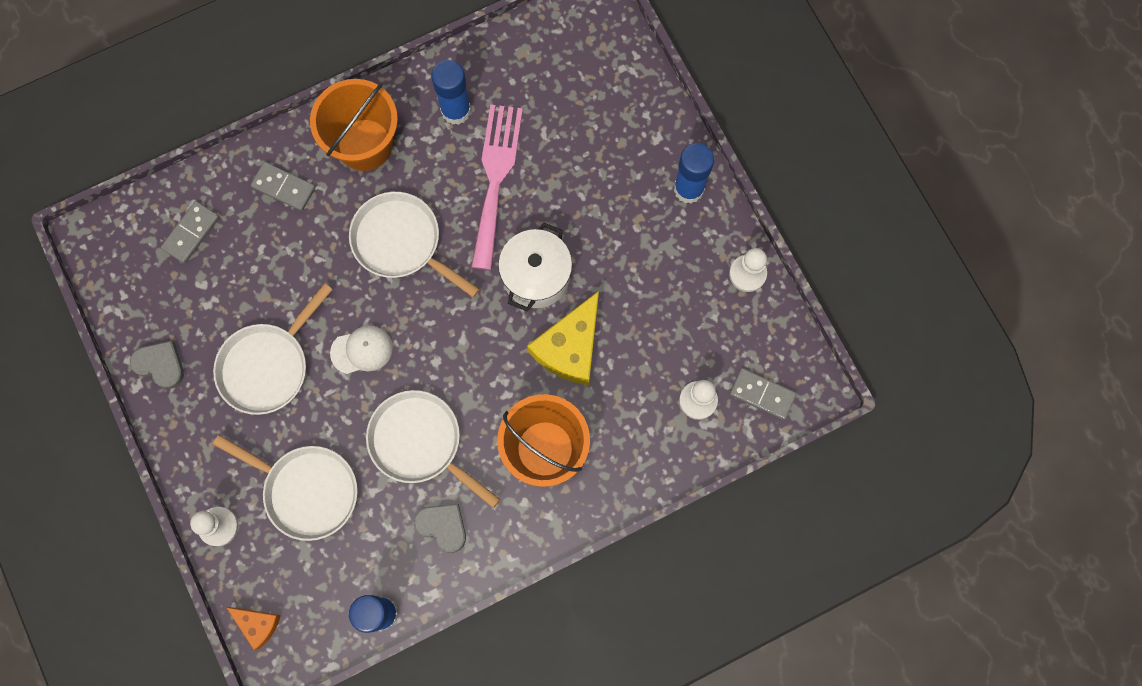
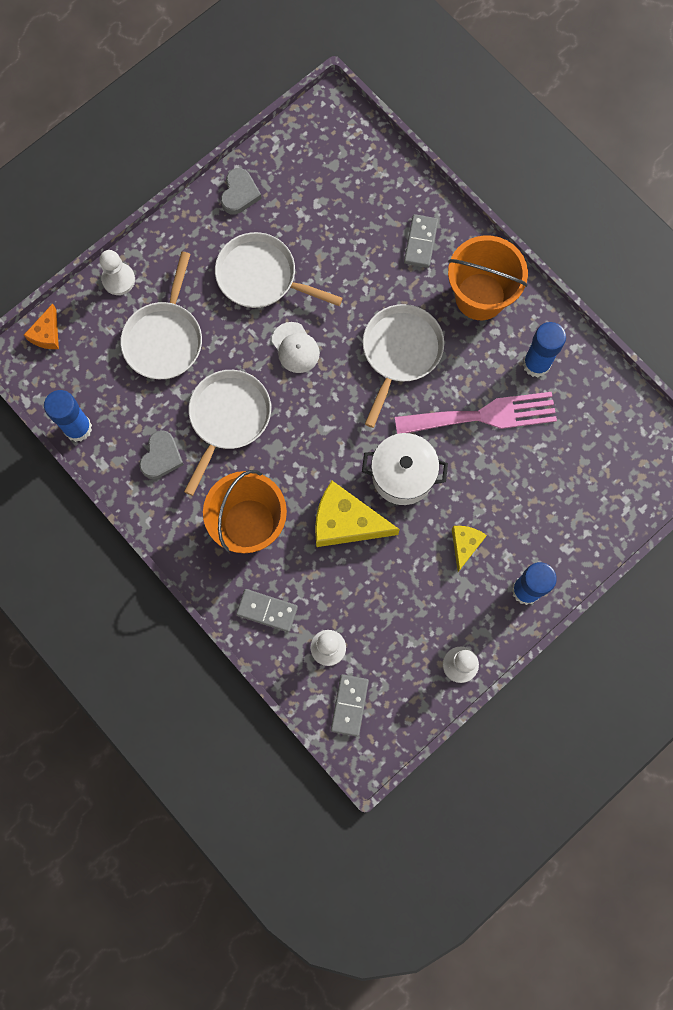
camera: 75 degrees right, 0 degrees up
(191, 233) = (358, 182): grey domino -> grey domino (267, 610)
(626, 235) = (465, 545): none -> yellow cheese

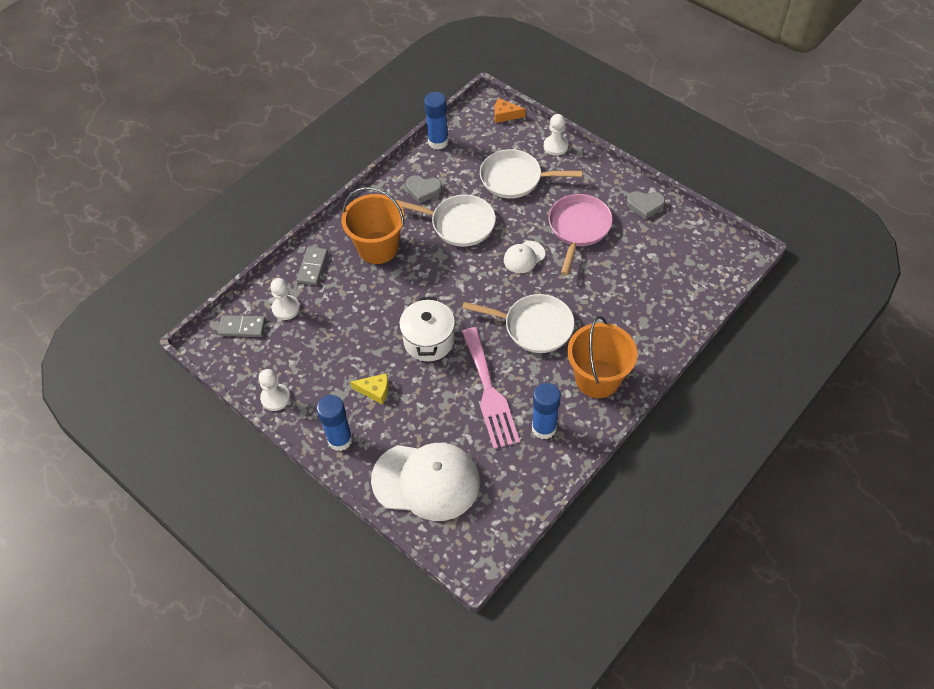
camera: 85 degrees right, 20 degrees down
(261, 277) = (578, 228): white pan -> pink pan
(346, 522) = (386, 307): yellow cheese -> none
(420, 242) = (636, 329): grey domino -> none
(588, 498) = (426, 481): none -> white cap

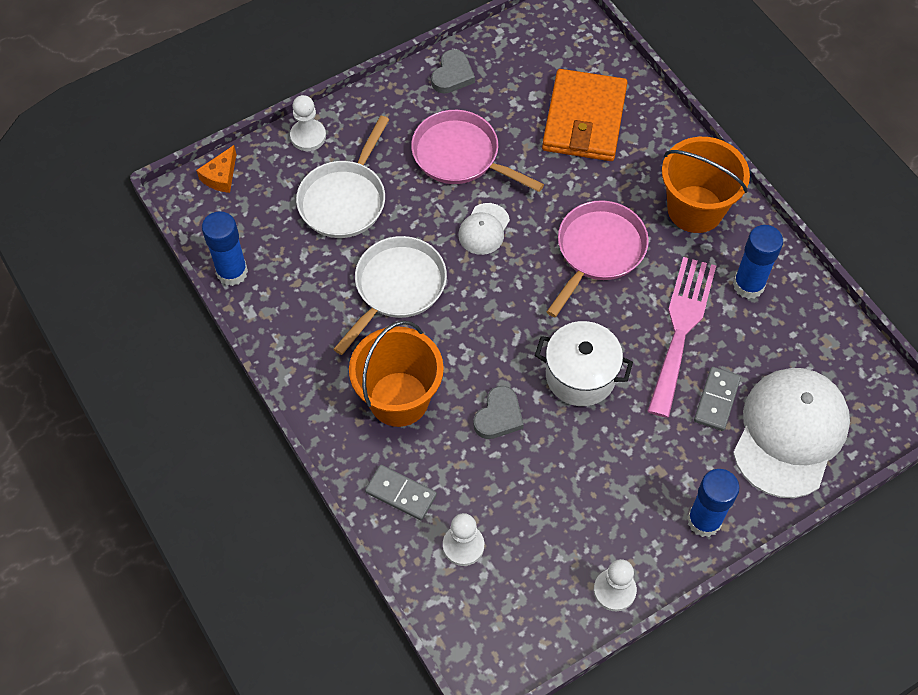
camera: 75 degrees left, 5 degrees up
(242, 327) = (476, 614): grey domino -> grey domino (716, 400)
(375, 390) = (640, 460): yellow cheese -> none
(423, 190) = (316, 315): grey heart -> grey heart (498, 416)
(489, 392) = (681, 328): pink fork -> pink fork turned 75 degrees counterclockwise
(524, 257) = (484, 229): white cap -> white cap turned 45 degrees clockwise
(534, 326) = (598, 251): white pan -> pink pan
(645, 290) = (584, 119): none -> orange wallet

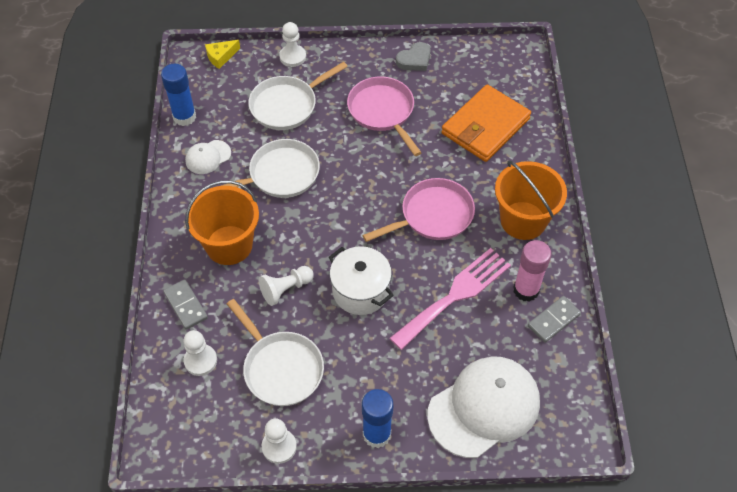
camera: 30 degrees right, 5 degrees down
(221, 176) = (221, 57): orange cheese -> yellow cheese
(484, 229) = (364, 165): white cap -> white cap (208, 157)
(498, 416) = (286, 289): grey heart -> white pawn
(556, 506) = (280, 368): none -> white pan
(716, 400) = (445, 356): grey domino -> grey domino (553, 320)
(748, 285) = (526, 290): blue glue stick -> pink glue stick

